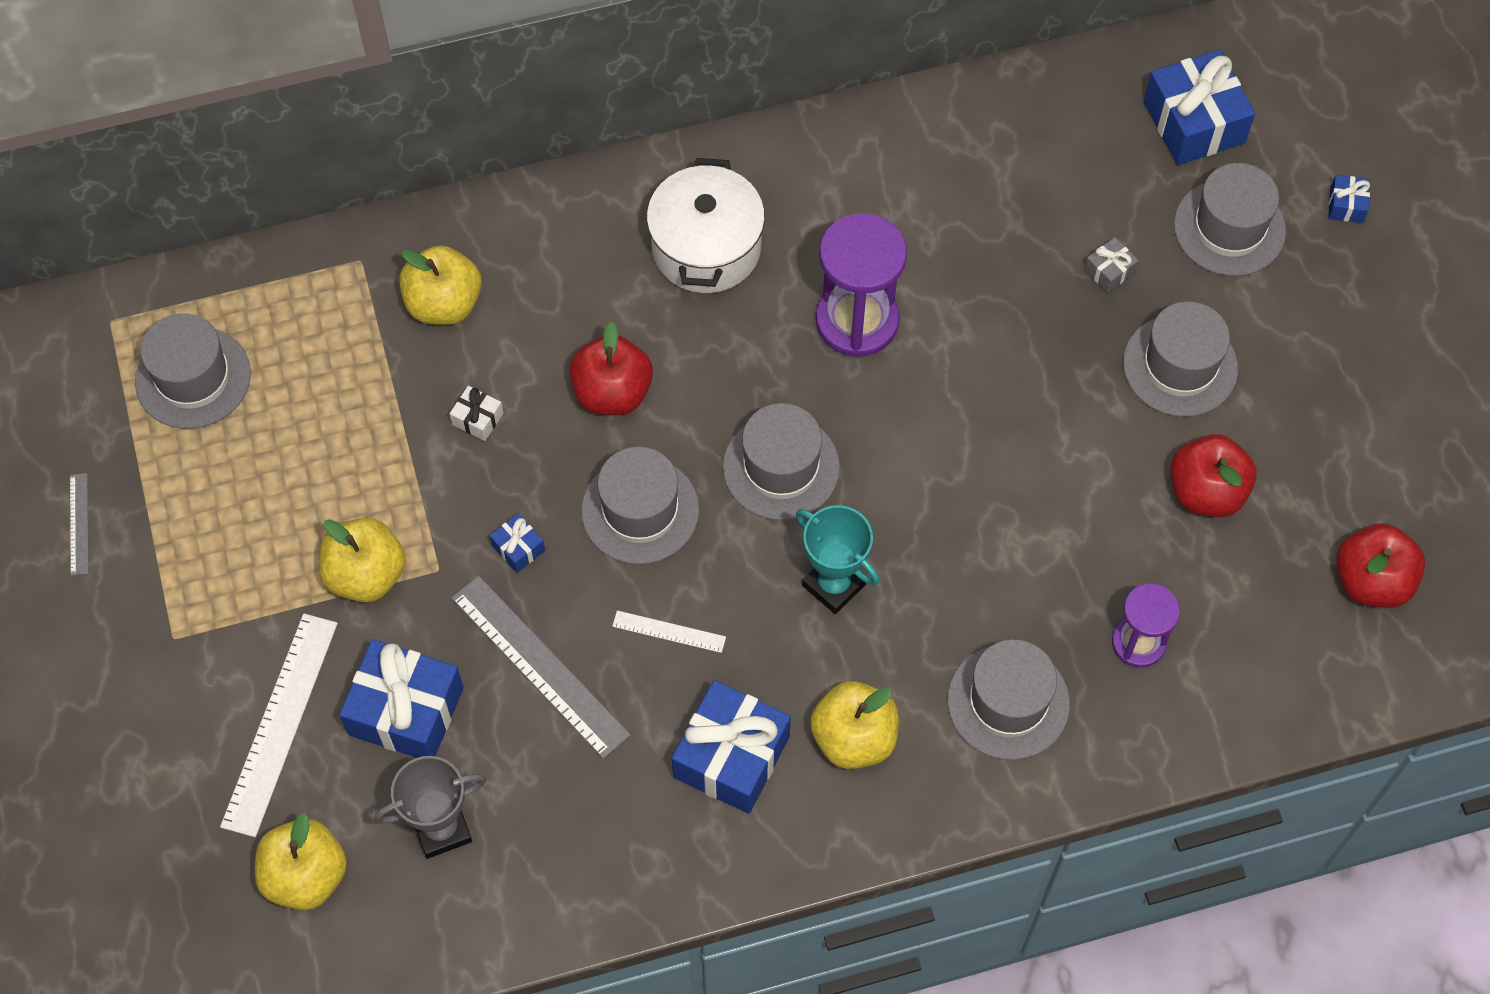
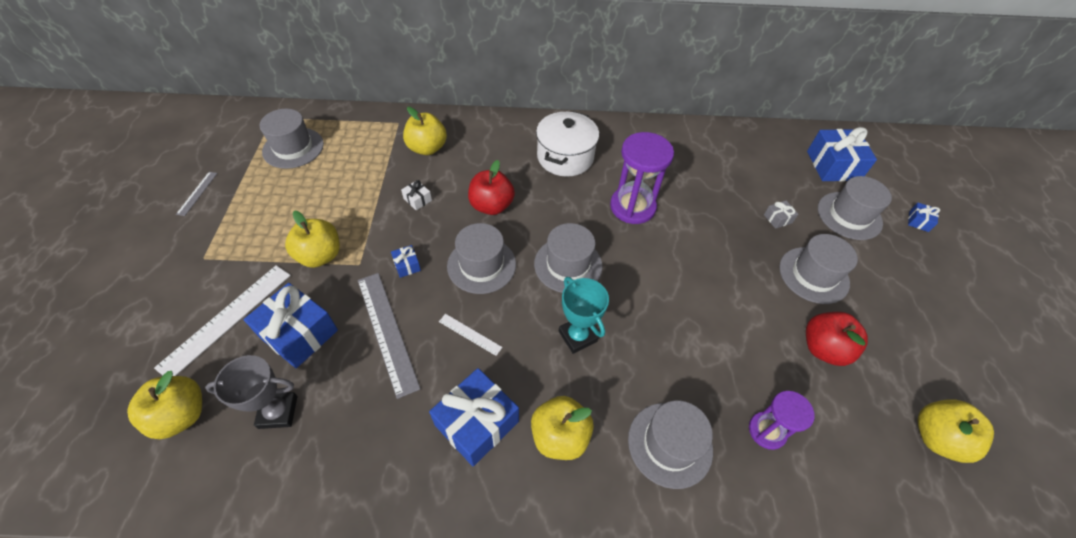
camera: 15 degrees right, 10 degrees down
(1371, 581) = (936, 438): red apple -> yellow apple

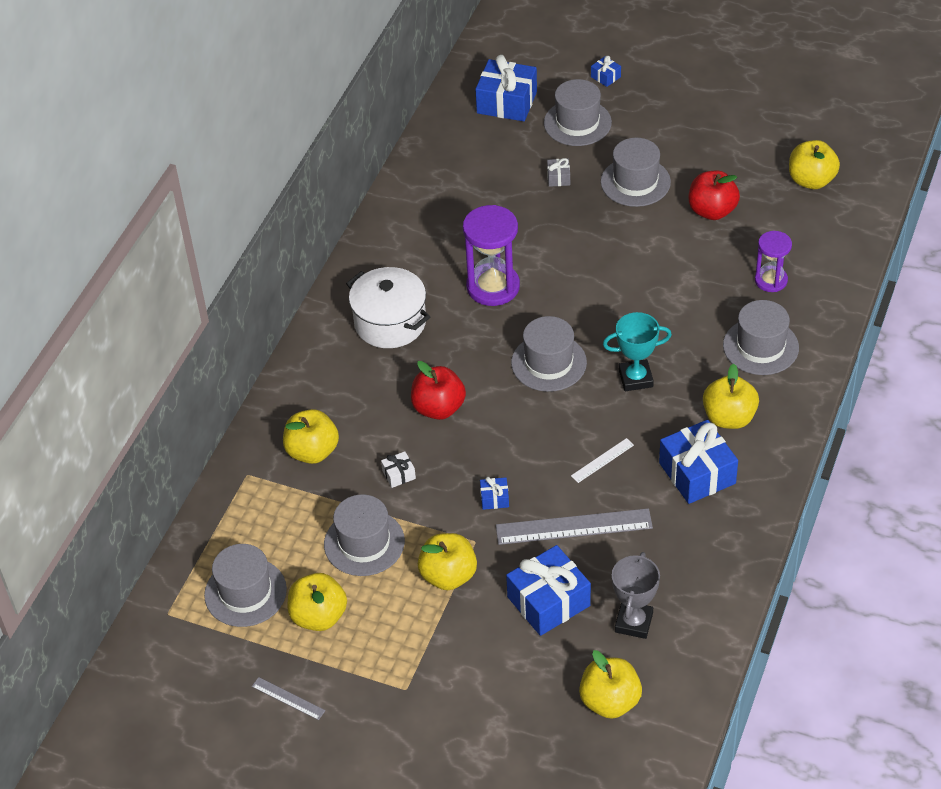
camera: 65 degrees left, 5 degrees down
(227, 319) = (505, 665): white ruler -> none
(274, 190) = (319, 616): none -> yellow apple
(481, 265) = (520, 434): grey hat -> grey hat (364, 543)

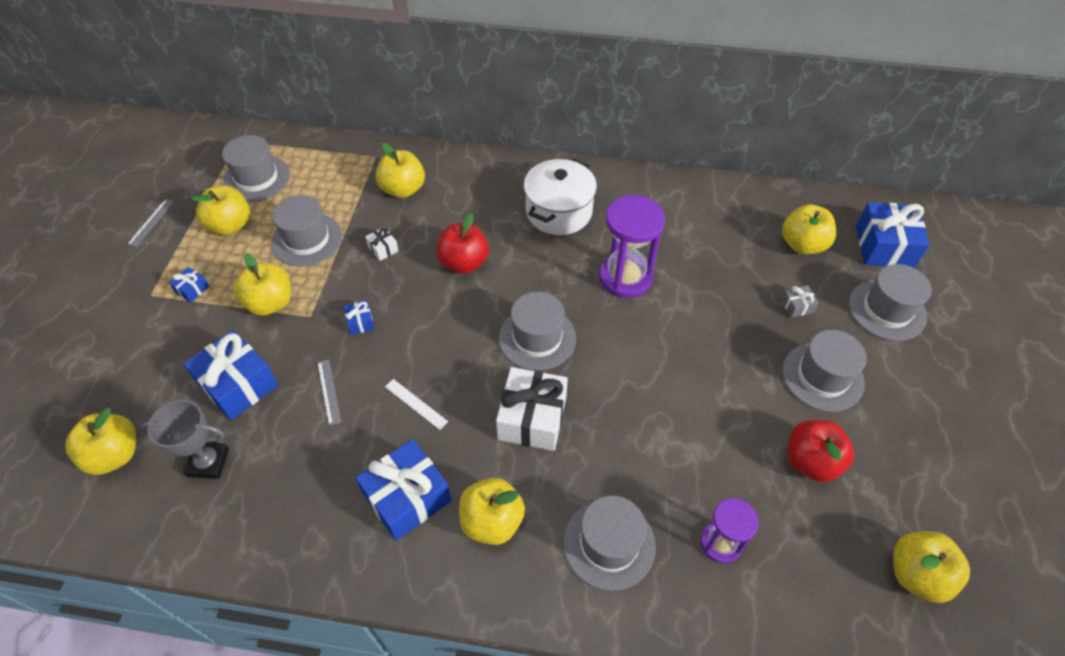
camera: 75 degrees right, 5 degrees up
(489, 154) = (802, 245): none -> yellow apple
(573, 527) = (329, 391): grey ruler -> grey ruler, size x0.49
(605, 77) = (973, 324): blue gift -> blue gift (192, 289)
(635, 378) = (532, 418): turquoise trophy -> white gift

